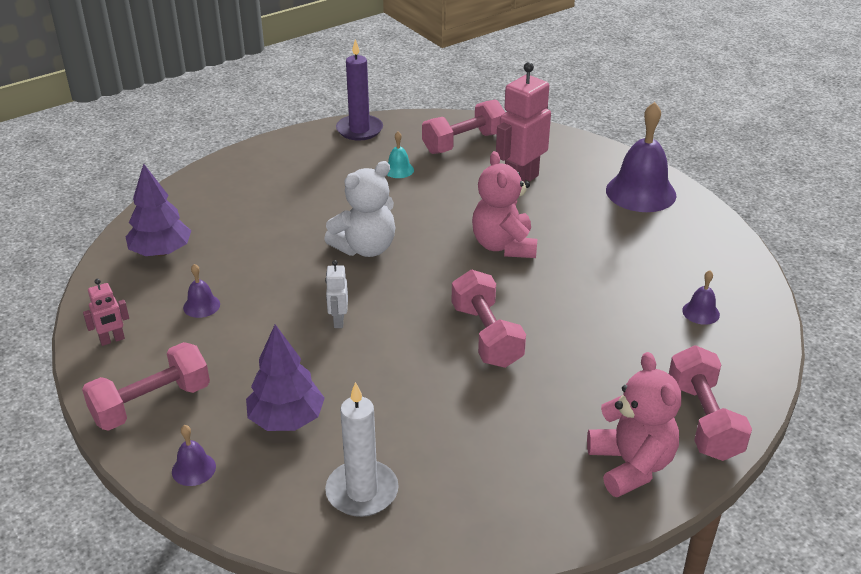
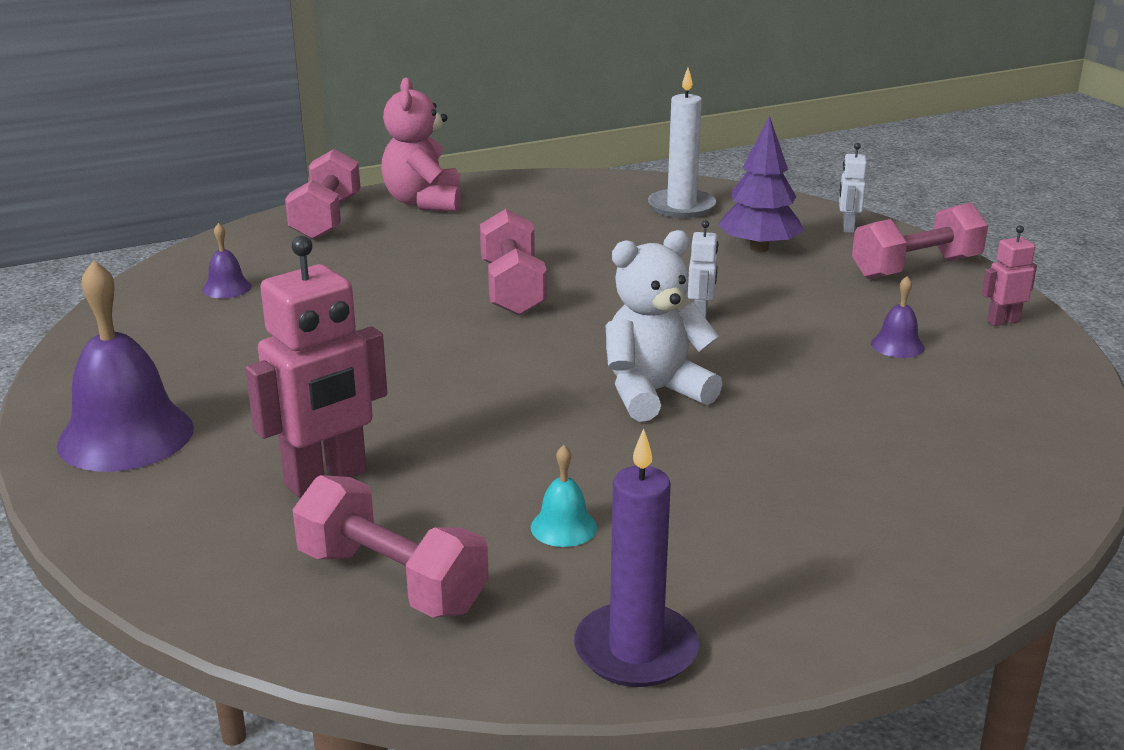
camera: 170 degrees left, 10 degrees down
(161, 252) = (1000, 417): purple tree -> none
(193, 469) = (847, 228): purple bell -> white robot
(463, 143) = (391, 581): pink dumbbell -> pink dumbbell turned 60 degrees clockwise
(504, 246) = (430, 377): pink teddy bear -> none

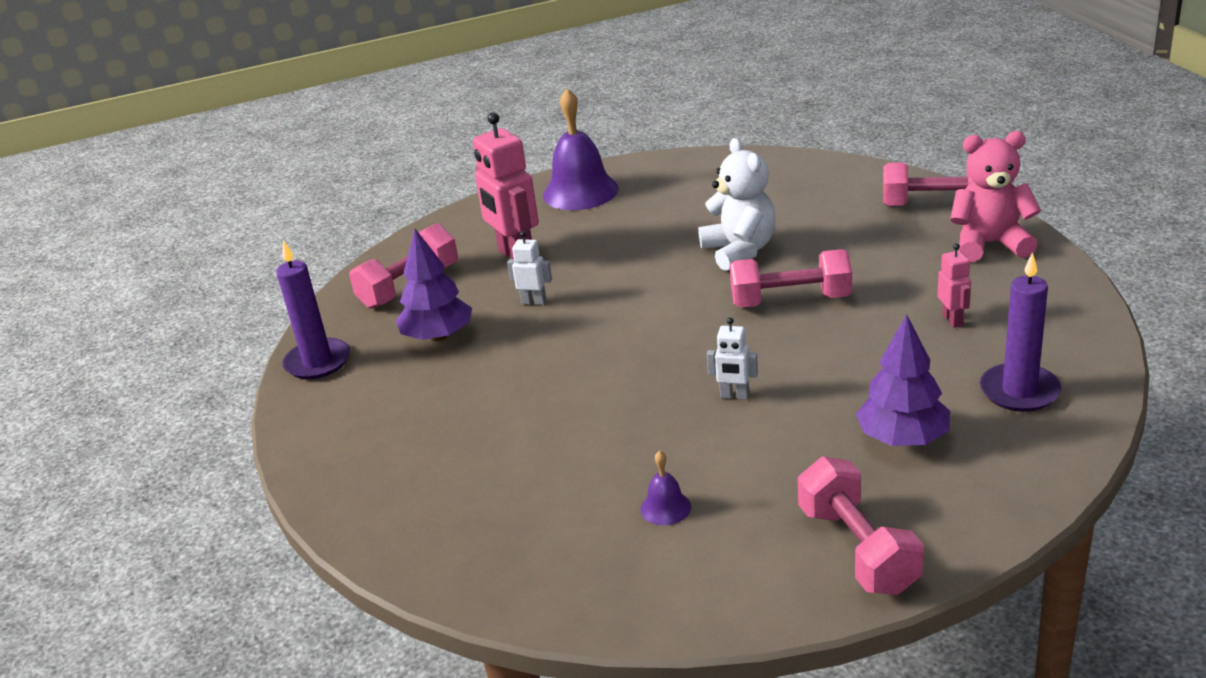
camera: 100 degrees right, 5 degrees up
(227, 288) = (788, 187): purple bell -> none
(563, 527) = (438, 336): turquoise bell -> purple tree
(654, 393) = (597, 370): white teddy bear -> white teddy bear (740, 251)
(681, 207) = (1019, 391): white candle -> purple candle
(847, 228) = (979, 510): white robot -> white robot (534, 302)
(1003, 321) = (715, 593): pink robot -> pink robot (952, 320)

